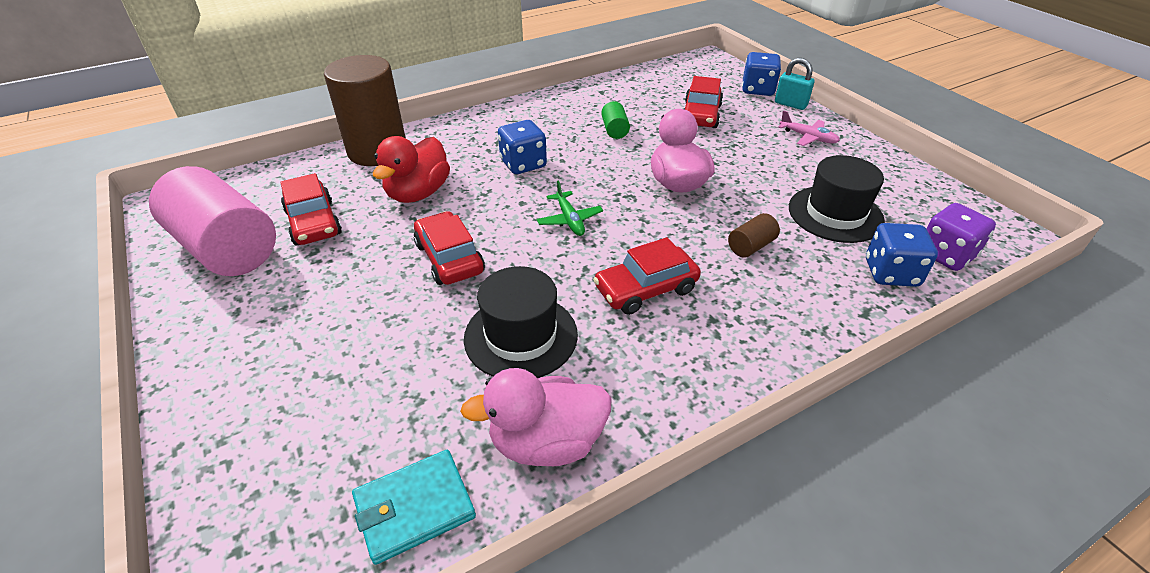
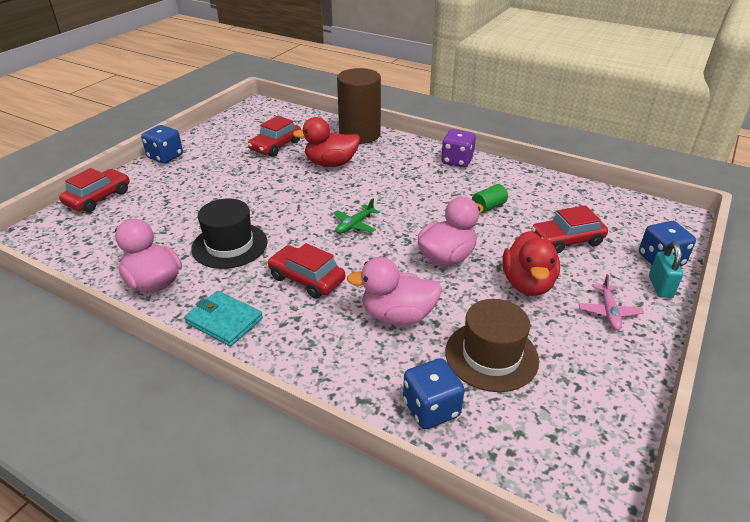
camera: 60 degrees right, 5 degrees down
(226, 248) = (237, 134): pink cylinder -> none
(414, 508) = (96, 256): turquoise wallet -> turquoise wallet (224, 321)
(449, 258) = (279, 197): red car -> red car (98, 198)
(523, 164) = (400, 186): blue dice -> blue dice (165, 157)
(748, 158) = (527, 284): none -> red duck
(751, 246) = (397, 316): brown cylinder -> pink duck
(835, 214) = (491, 356): black hat -> brown hat
(945, 255) = (495, 446): purple dice -> purple dice (457, 161)

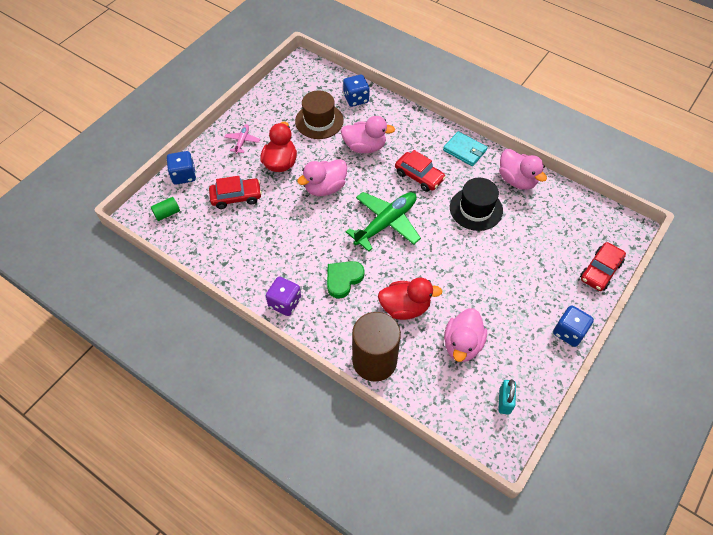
camera: 175 degrees left, 20 degrees up
(275, 146) = (462, 344): red car -> pink duck
(354, 225) = (386, 223): green plane -> green plane, size x2.05
(400, 178) = (343, 279): none -> green heart
(488, 207) = (279, 236): green cylinder -> green cylinder (167, 213)
(660, 287) = (200, 155): turquoise padlock -> turquoise padlock (504, 401)

